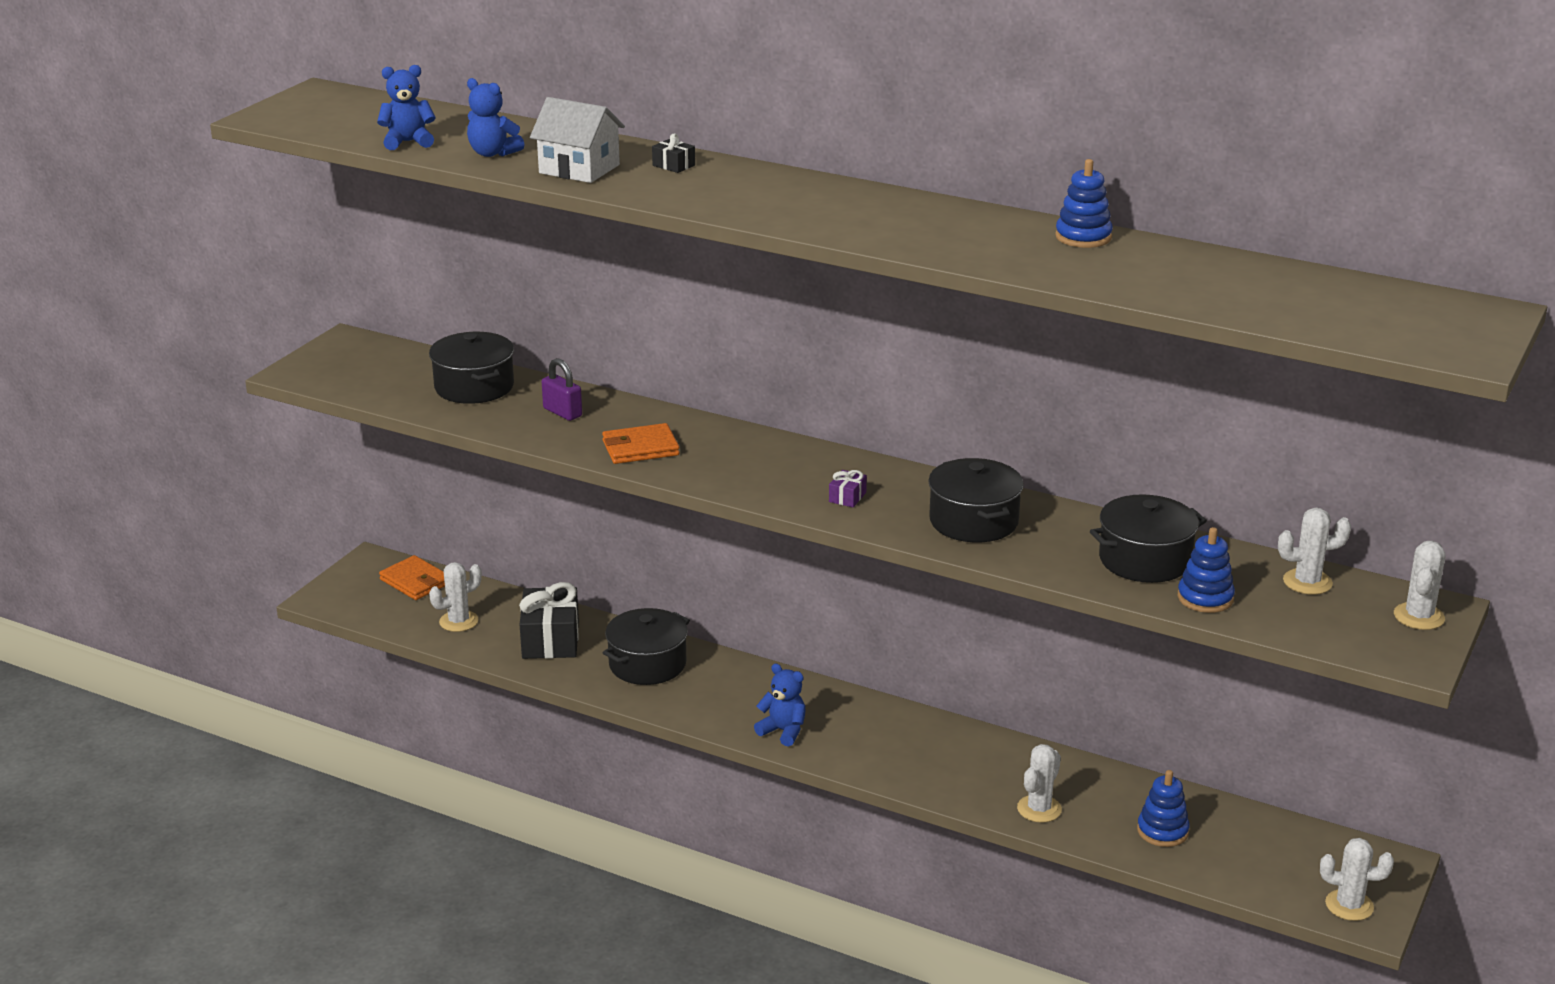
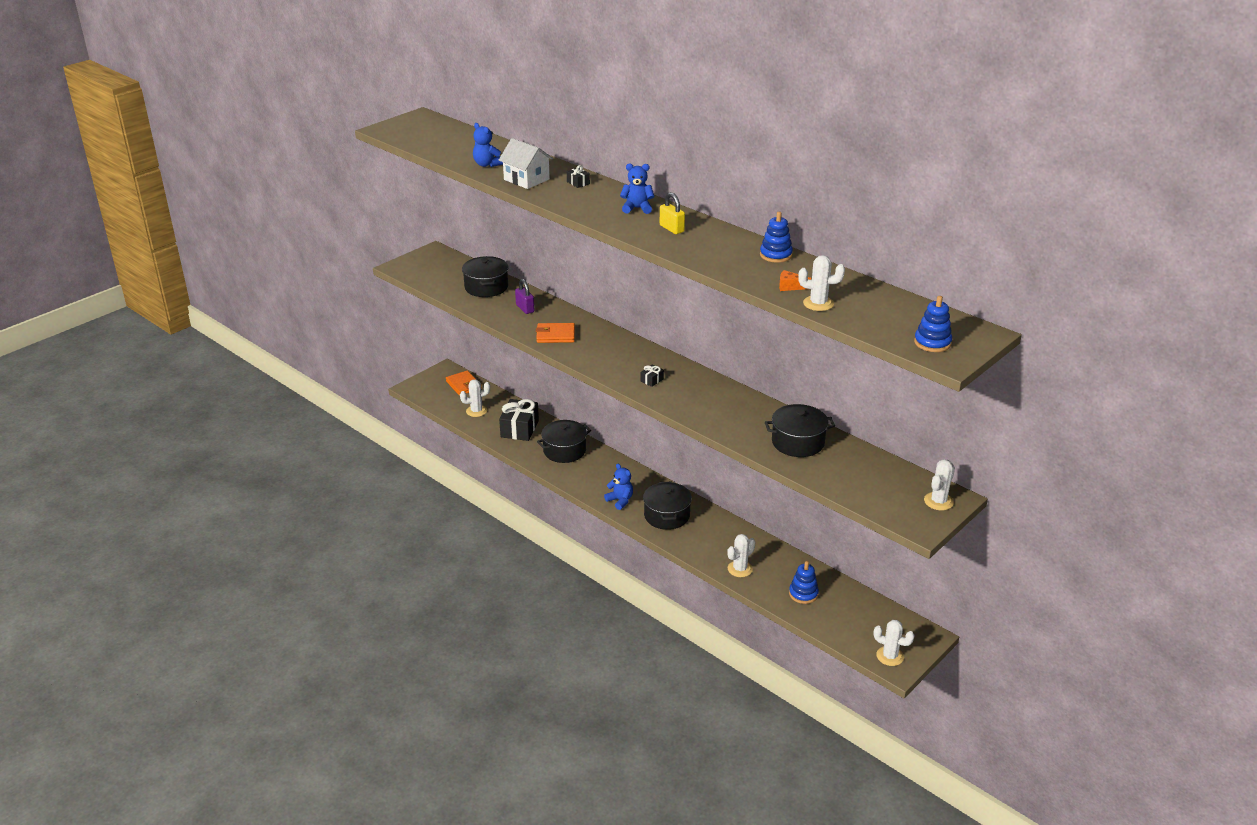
camera: 15 degrees right, 5 degrees up
(408, 142) = (447, 153): blue teddy bear -> blue teddy bear (637, 208)
(847, 497) = (652, 380): purple gift -> black gift
(883, 217) = (671, 229): none -> yellow padlock
(973, 521) = (714, 405): black pot -> black pot (667, 515)
(1140, 280) = (790, 286): none -> orange cheese
(1205, 598) = (819, 470): blue stacking toy -> blue stacking toy (932, 343)
(1307, 582) = (884, 470): white cactus -> white cactus (818, 303)

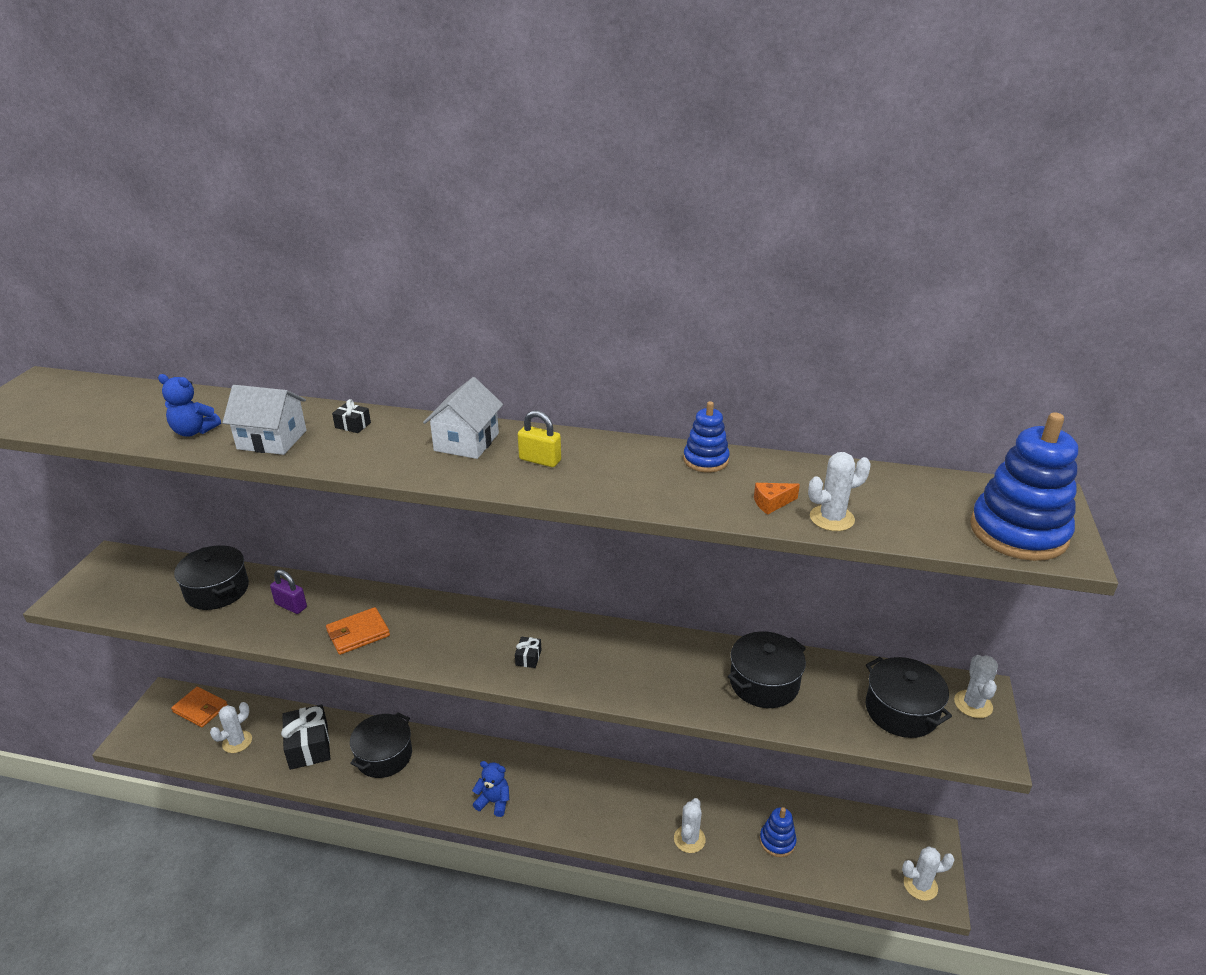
camera: 30 degrees left, 0 degrees up
(637, 208) = (466, 442): blue teddy bear -> white house
(667, 515) = (561, 799): black pot -> black pot (901, 711)
(932, 343) = (1018, 532): blue stacking toy -> blue stacking toy, size x1.82

